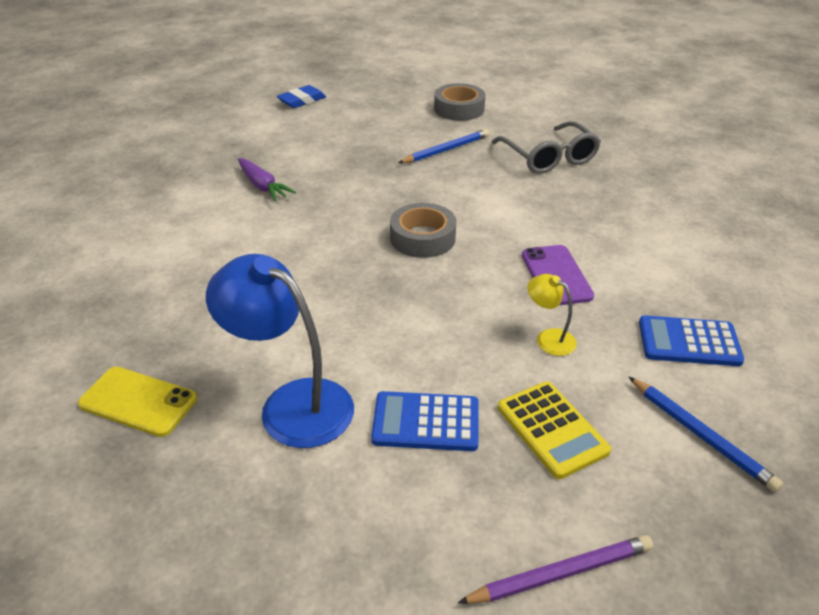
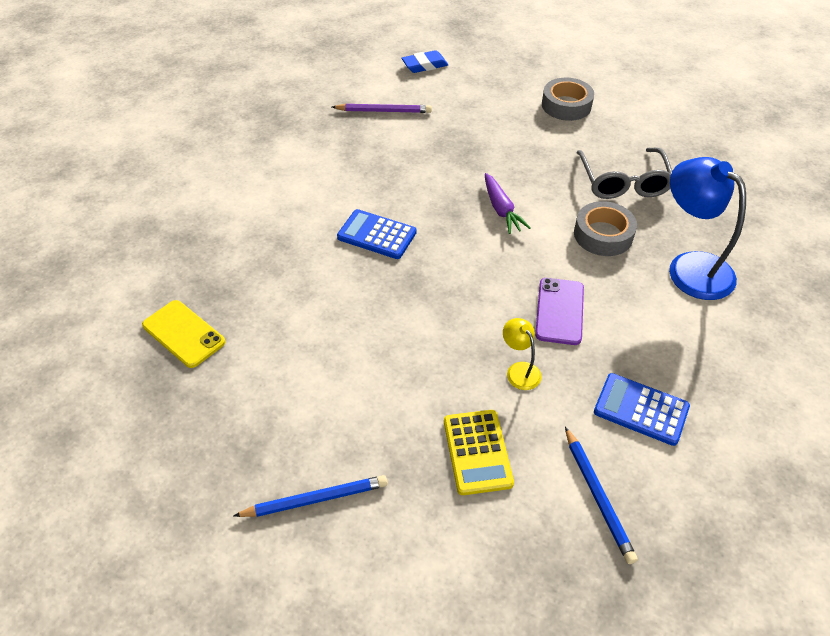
camera: 20 degrees right, 10 degrees up
(262, 186) = (351, 154): purple carrot -> purple carrot (501, 209)
(292, 403) = (290, 368): blue lamp -> blue lamp (690, 267)
(422, 238) = (462, 242): grey tape -> grey tape (603, 235)
(426, 422) = (382, 415): blue calculator -> blue calculator (377, 235)
(446, 150) = (530, 151): blue pencil -> blue pencil (315, 499)
(561, 573) = (421, 567): purple pencil -> purple pencil (384, 111)

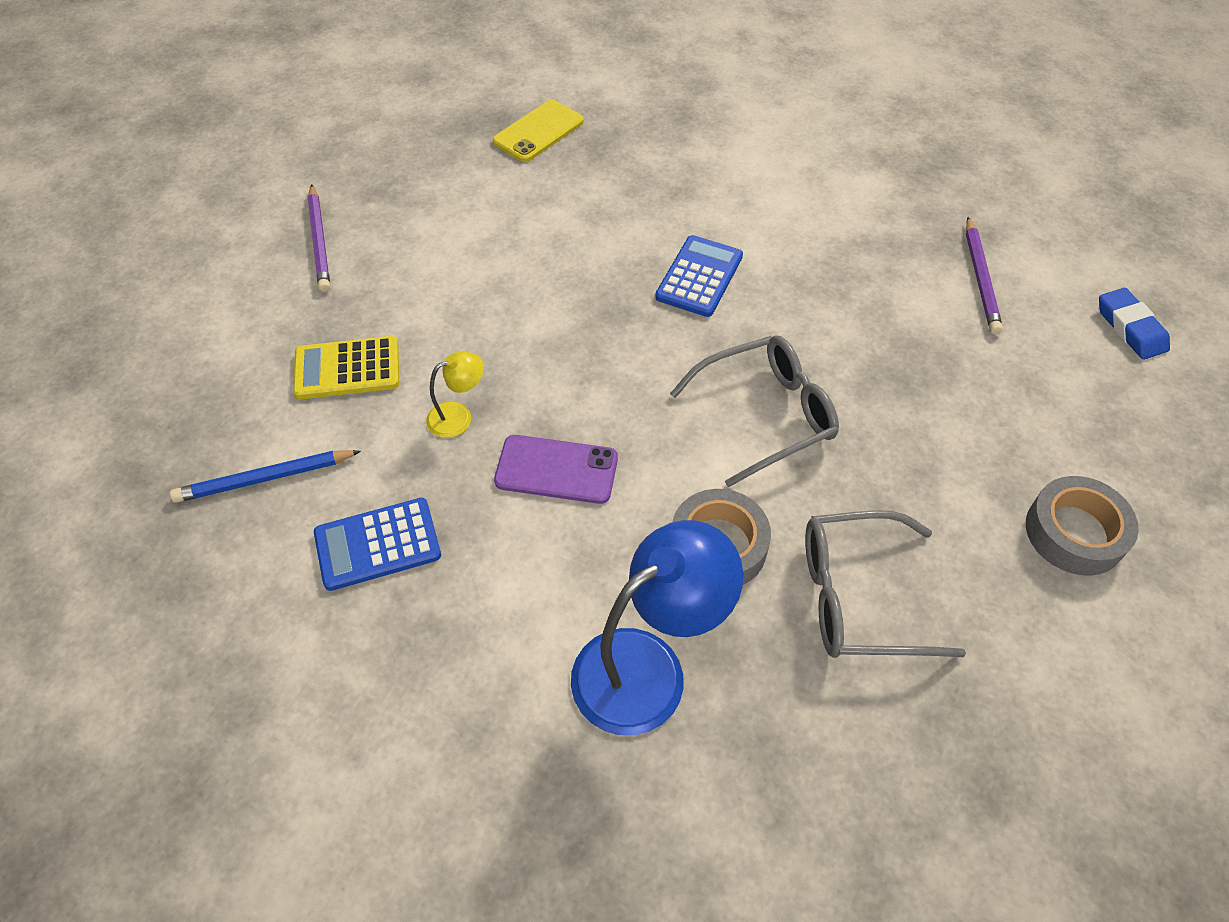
camera: 90 degrees right, 5 degrees up
(315, 499) = (319, 241): blue pencil -> purple pencil
(501, 209) = (766, 415): purple carrot -> grey glasses
(641, 409) = (377, 544): blue calculator -> blue calculator turned 135 degrees counterclockwise

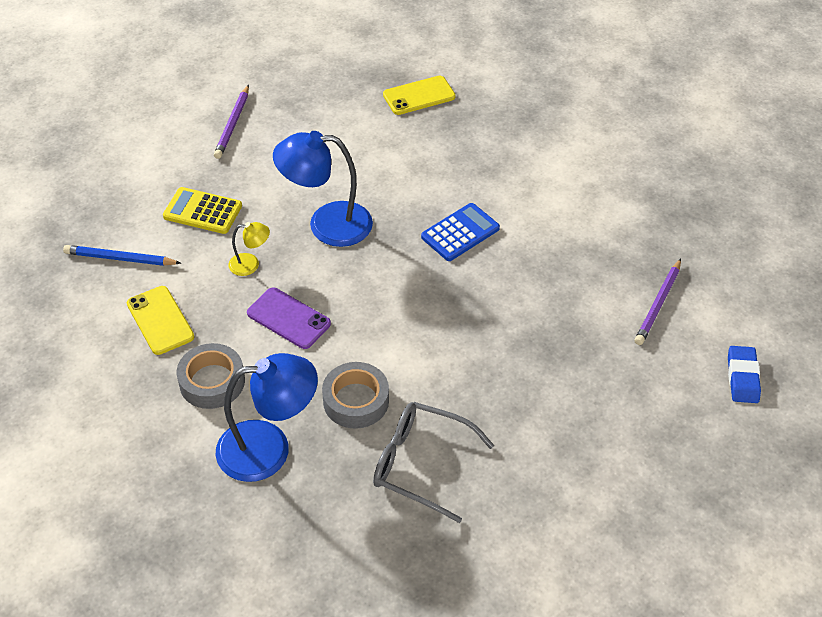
camera: 25 degrees right, 5 degrees down
(377, 544) = (160, 320): blue calculator -> yellow phone
(526, 326) = (327, 224): none -> blue lamp
(766, 415) = (441, 336): grey glasses -> none
(1074, 532) = (591, 486): grey tape -> grey tape (212, 381)

